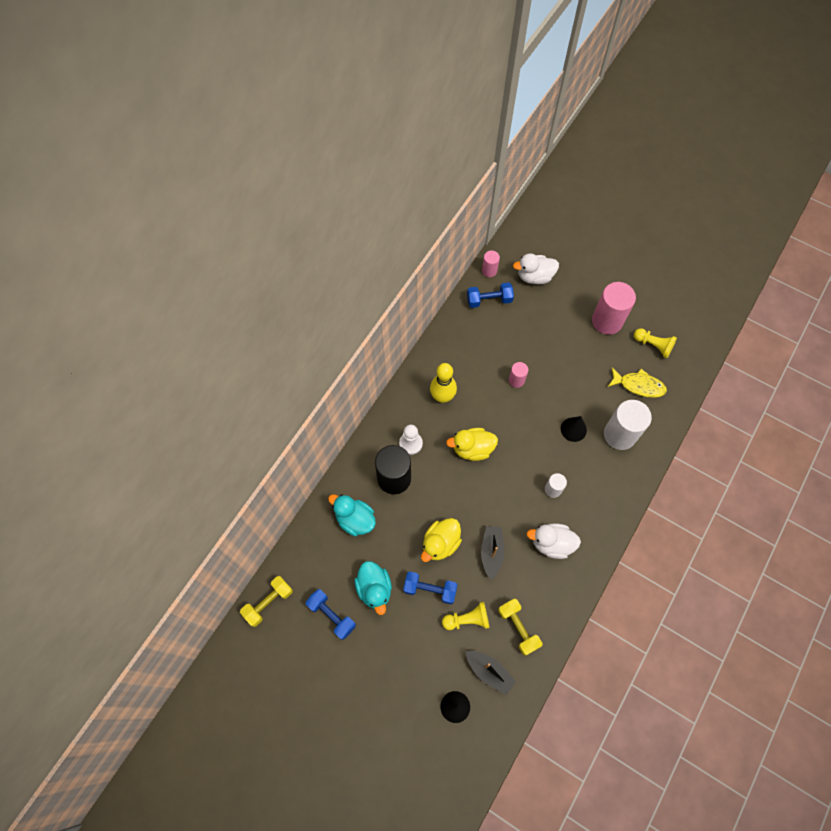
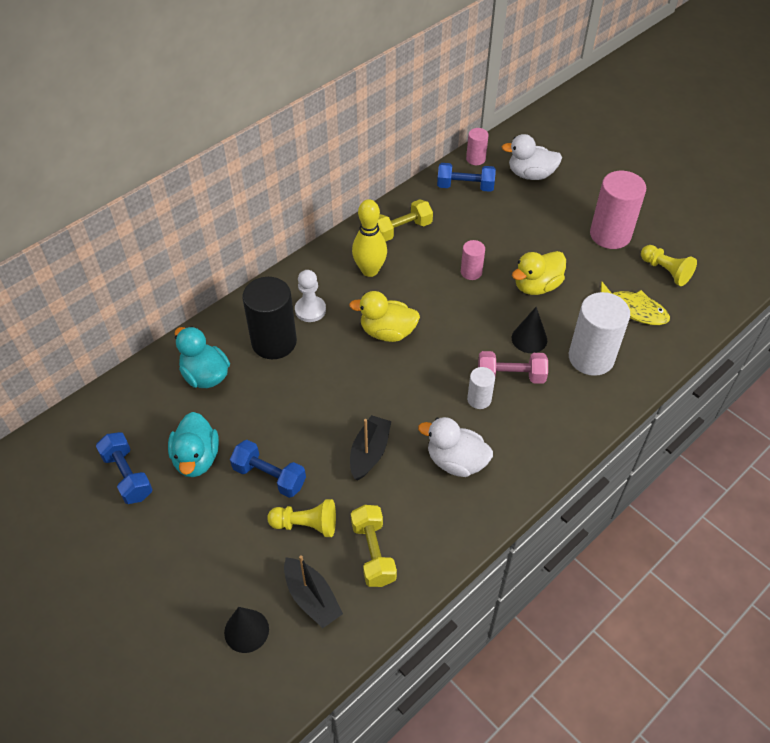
camera: 15 degrees right, 15 degrees down
(268, 602) = (54, 441): yellow dumbbell -> yellow dumbbell (402, 230)
(440, 543) = (305, 427): yellow duck -> yellow duck (536, 286)
(569, 464) = (510, 376): none -> pink dumbbell

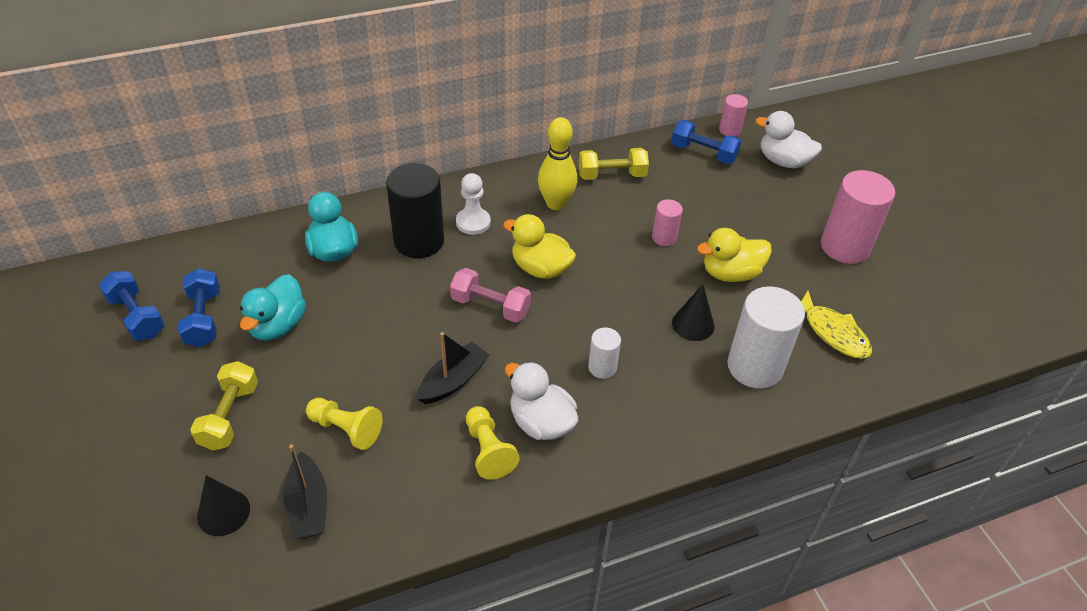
camera: 20 degrees right, 5 degrees down
(269, 476) = (338, 368): blue dumbbell -> blue dumbbell (137, 316)
(373, 553) = (398, 484): yellow dumbbell -> yellow dumbbell (229, 416)
(510, 376) = (651, 355): pink dumbbell -> pink dumbbell (490, 306)
(665, 271) = (893, 304): yellow pawn -> yellow pawn (488, 450)

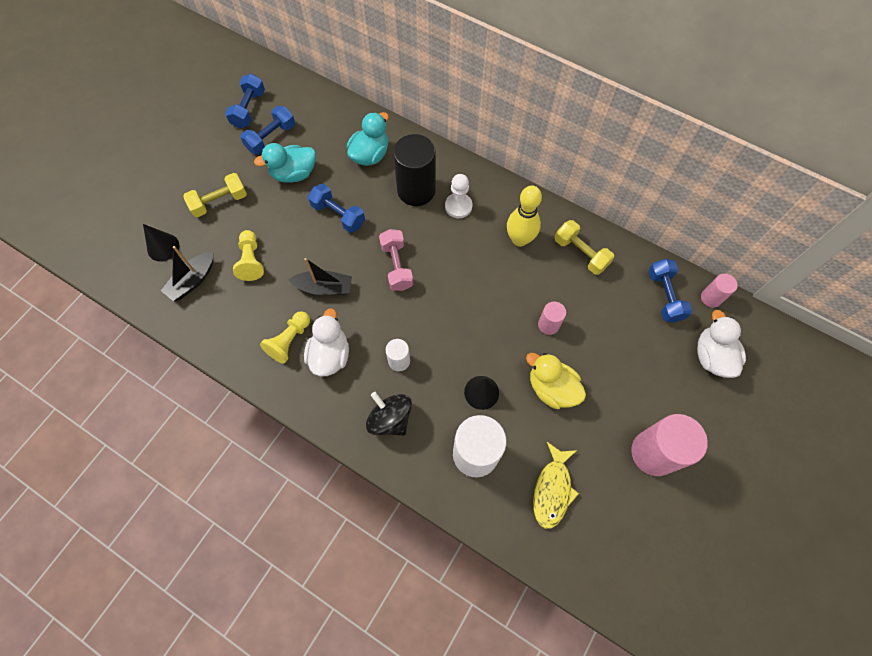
camera: 55 degrees right, 20 degrees up
(376, 317) = (338, 215): none -> blue dumbbell
(540, 268) = (452, 271): yellow duck -> none
(662, 413) = (390, 419): none -> black spinning top

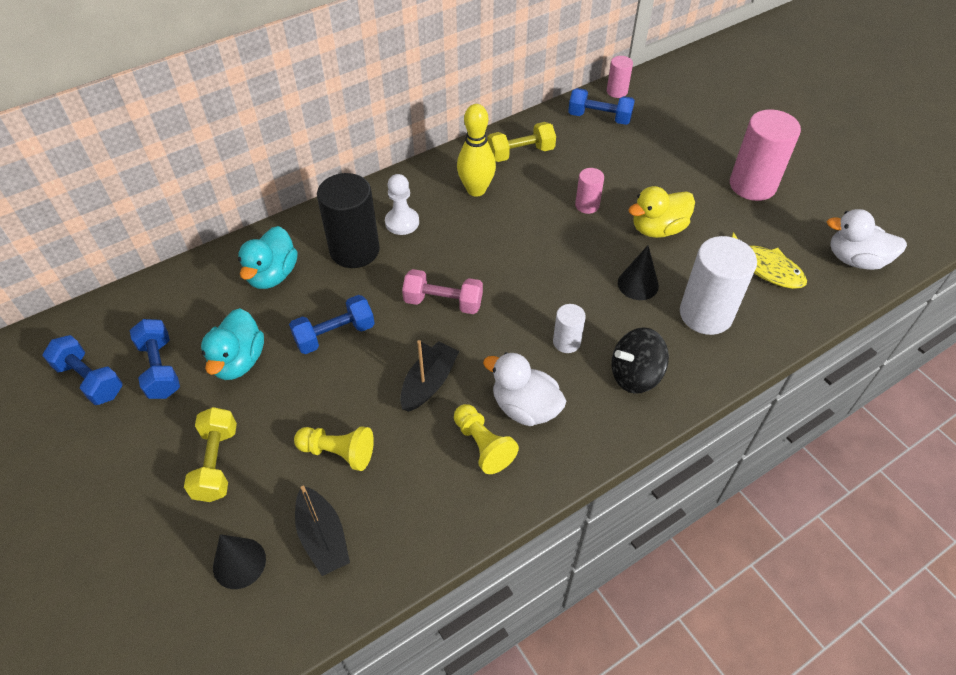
camera: 65 degrees left, 15 degrees down
(370, 155) = (272, 275): turquoise duck -> turquoise duck turned 135 degrees counterclockwise
(712, 356) = (674, 113): white duck -> white duck (855, 259)

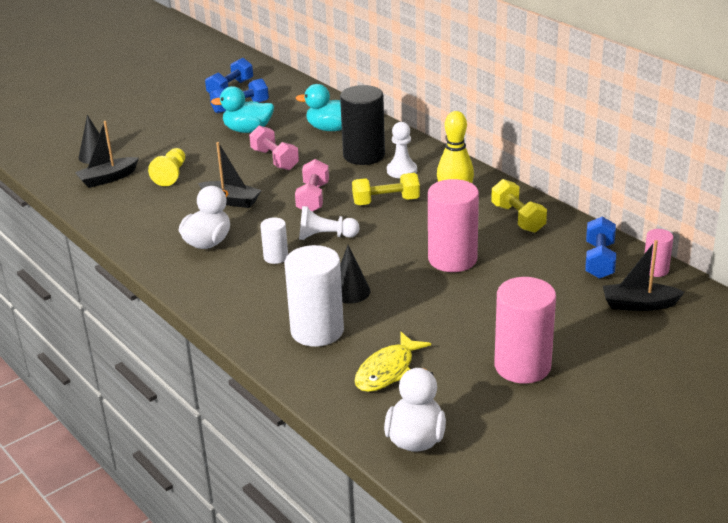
camera: 85 degrees right, 20 degrees down
(216, 463) = (165, 137): yellow dumbbell -> yellow dumbbell (386, 201)
(335, 334) = (275, 159): blue dumbbell -> pink dumbbell
(483, 445) = (174, 227): yellow pawn -> none
(529, 297) = (325, 236): none -> white pawn
(587, 205) = (452, 259): pink cylinder -> pink cylinder, size x1.96
(635, 375) = (242, 292): black spinning top -> none
(658, 229) = (430, 301): yellow duck -> none
(666, 109) = (639, 304): none -> black boat

